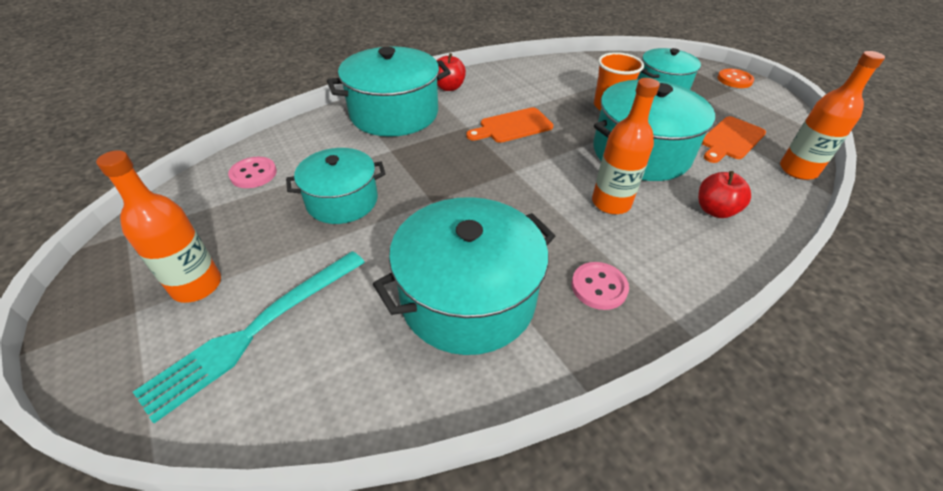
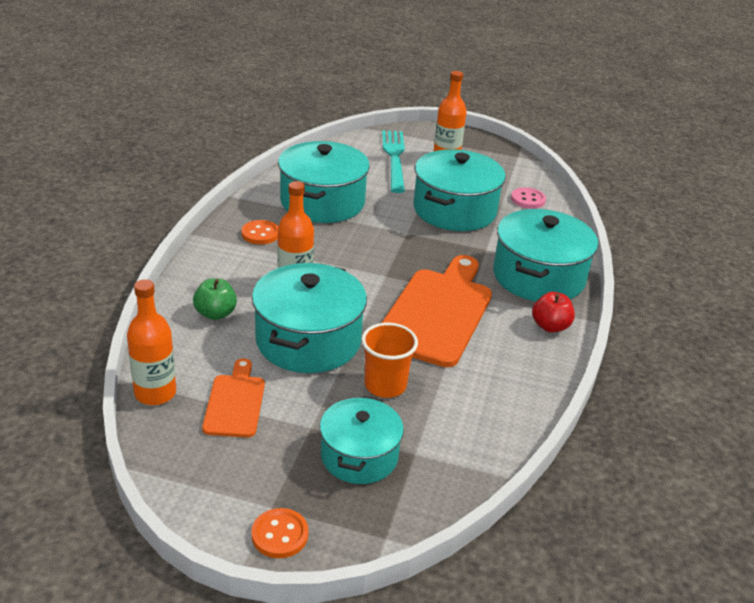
camera: 135 degrees right, 10 degrees down
(342, 201) = (454, 210): turquoise pot -> turquoise pot, size x1.56
(512, 126) = (438, 312): orange cutting board -> orange cutting board, size x1.88
(599, 287) = (260, 234): pink button -> orange button
(715, 210) = (215, 314): red apple -> green apple

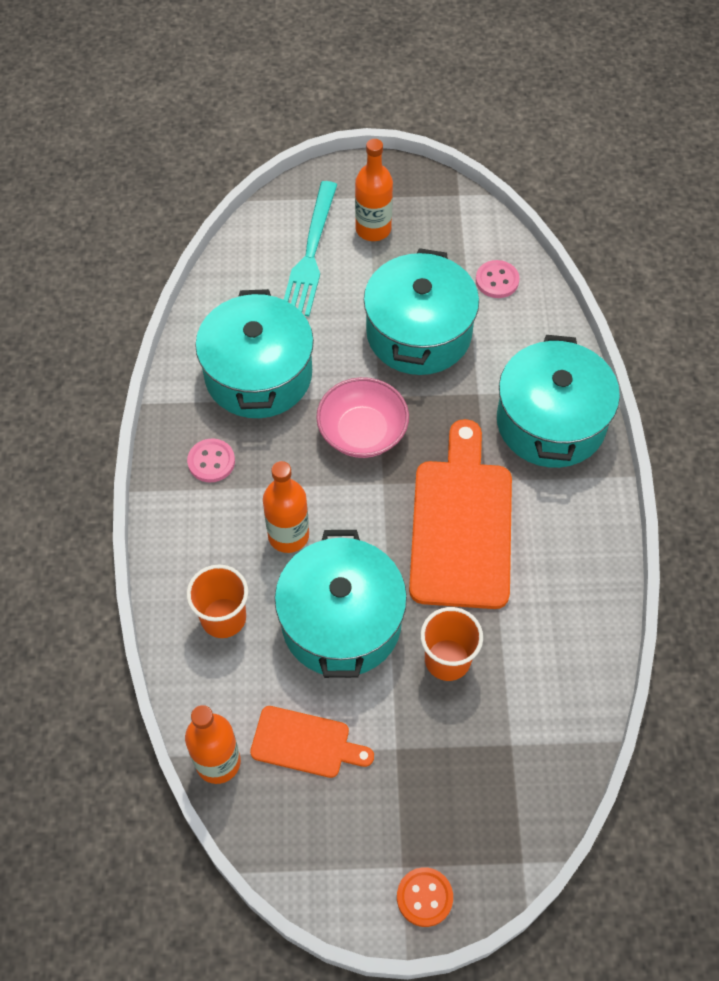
camera: 15 degrees left, 25 degrees up
(215, 314) = (223, 618): green apple -> orange cup
(235, 402) = (306, 743): orange cutting board -> orange cutting board turned 120 degrees clockwise
(260, 234) = (211, 461): orange button -> pink button
(359, 456) = (459, 769): turquoise pot -> none
(384, 246) = (362, 432): none -> pink bowl
(394, 158) = (310, 253): turquoise fork -> turquoise fork turned 150 degrees counterclockwise
(550, 326) = (587, 502): red apple -> none

